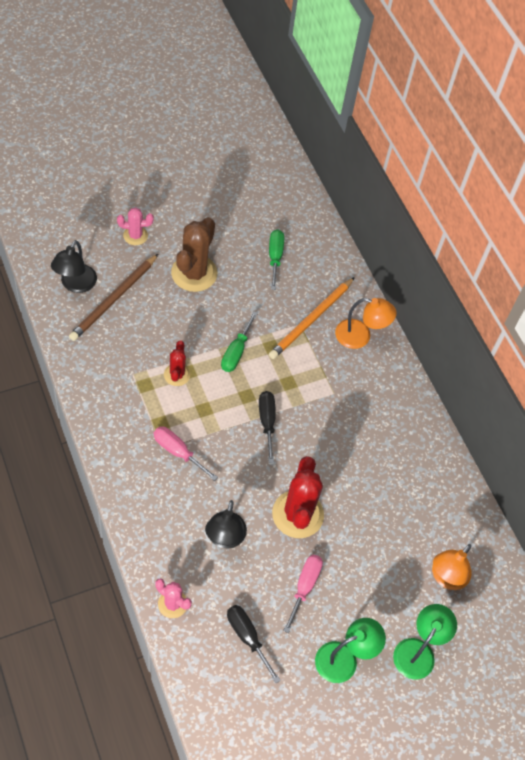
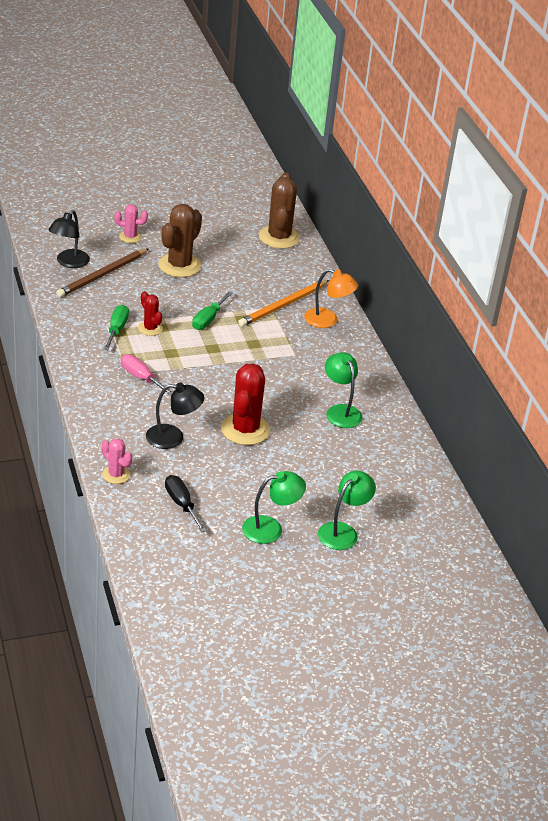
camera: 10 degrees right, 20 degrees down
(177, 375) = (150, 328): red cactus -> red cactus turned 45 degrees counterclockwise
(224, 538) = (173, 438): black lamp -> black lamp turned 105 degrees counterclockwise
(267, 422) = (228, 367): black screwdriver -> none
(275, 257) = (257, 262): green screwdriver -> green screwdriver (117, 329)
(292, 216) = (279, 237): none -> brown cactus
(304, 587) = (242, 477): pink screwdriver -> none
(392, 472) = (340, 411): none -> green lamp
(446, 577) = (379, 486): orange lamp -> none

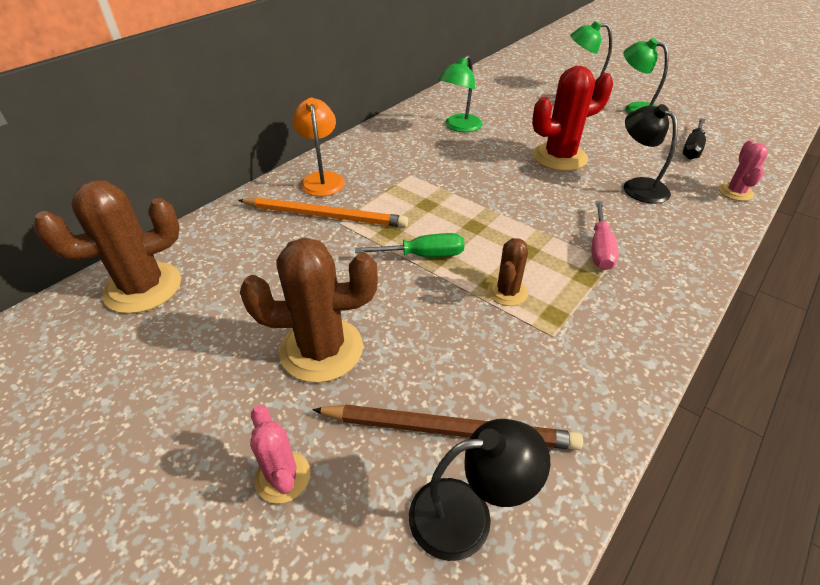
camera: 120 degrees left, 5 degrees up
(117, 329) = (553, 321): green screwdriver -> none
(150, 328) = (507, 292): red cactus -> brown cactus

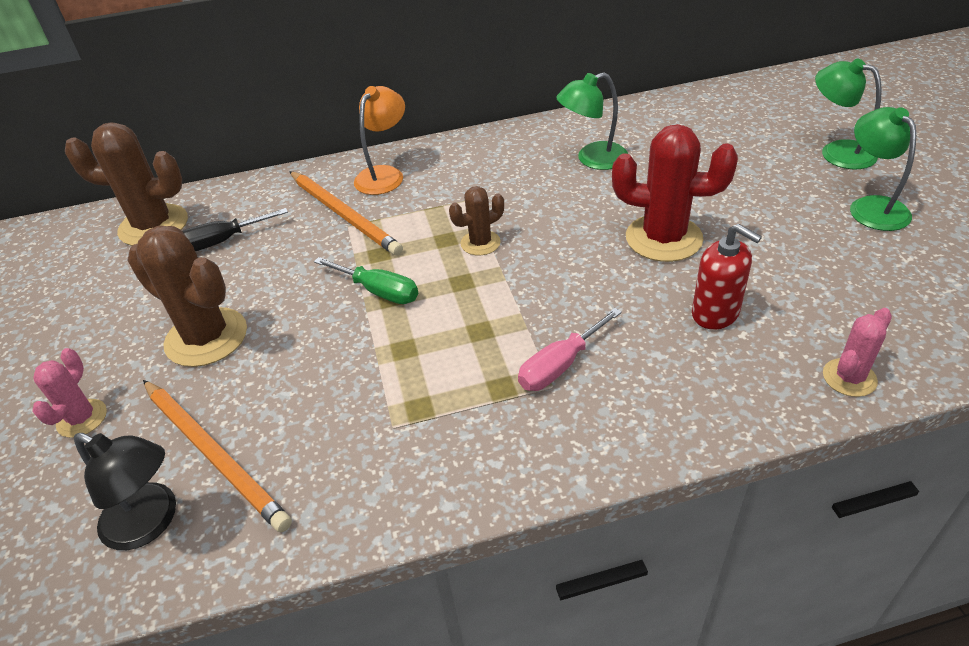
camera: 40 degrees right, 0 degrees up
(450, 430) = (214, 454): brown pencil -> orange pencil
(507, 292) = (406, 364): brown cactus -> brown cactus (480, 243)
(638, 186) = (715, 313): black lamp -> red soap dispenser
(692, 148) = (876, 293): black screwdriver -> black screwdriver (222, 241)

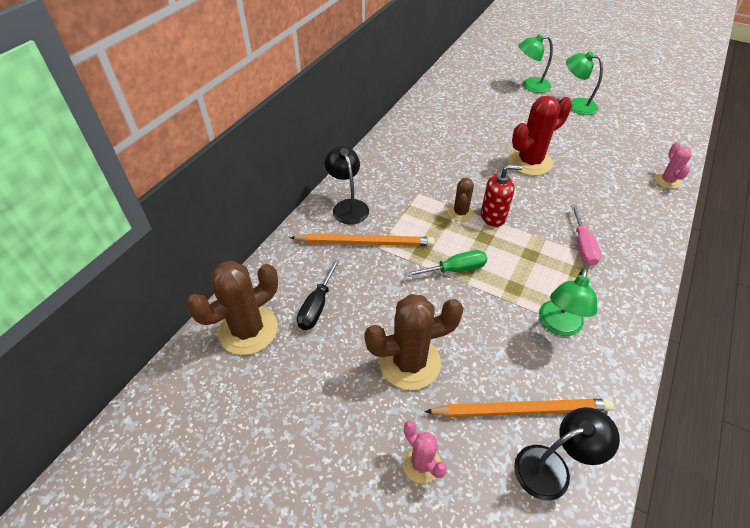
camera: 50 degrees left, 5 degrees up
(384, 175) = (348, 206): orange lamp -> black lamp
(592, 159) = (441, 139): green lamp -> green lamp (558, 326)
(715, 313) = (596, 184): red soap dispenser -> red soap dispenser (493, 216)

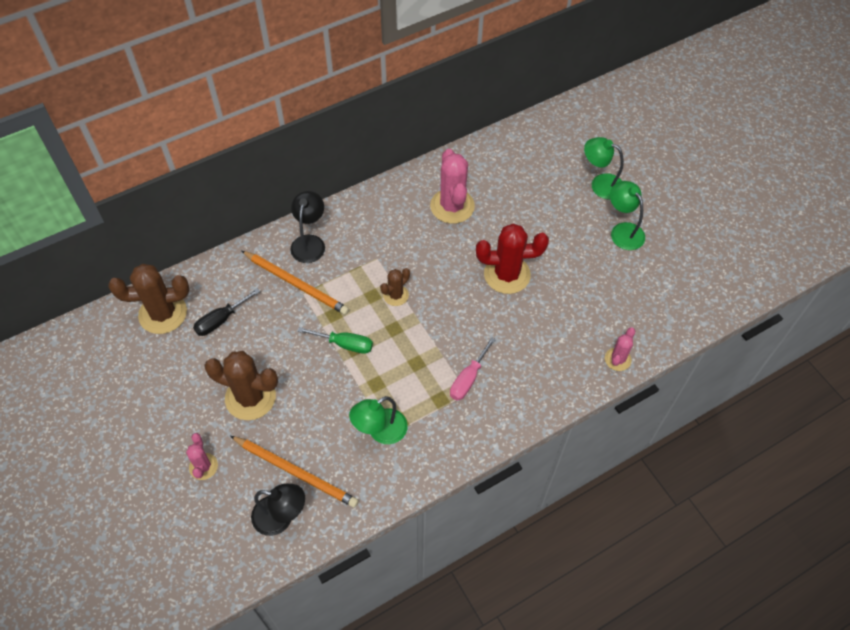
camera: 30 degrees right, 10 degrees up
(442, 136) = (452, 206): none -> pink cactus
(493, 216) = (419, 313): red soap dispenser -> none

